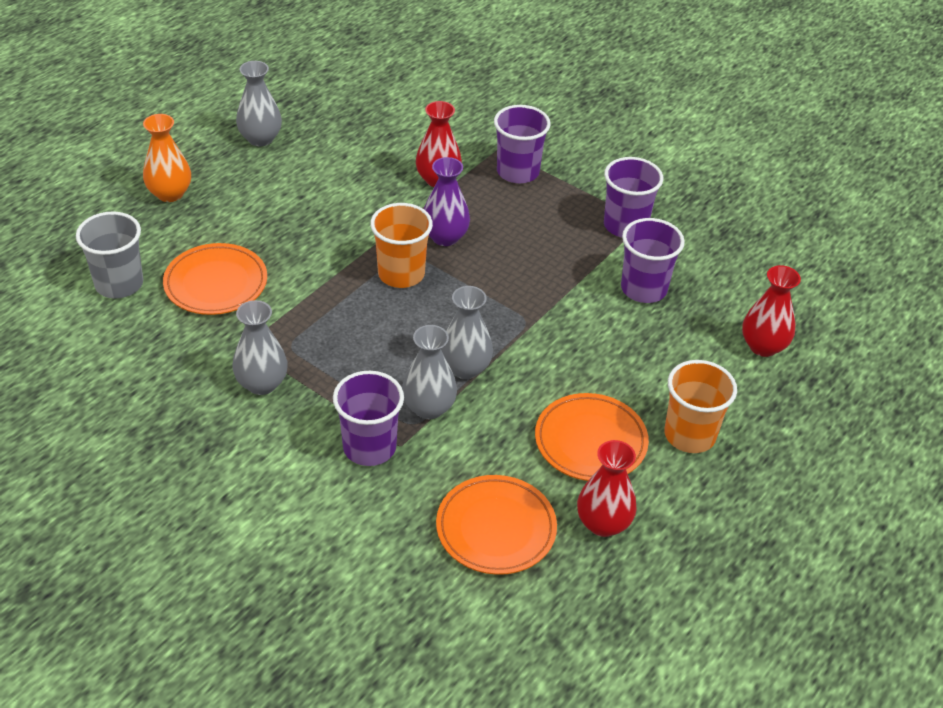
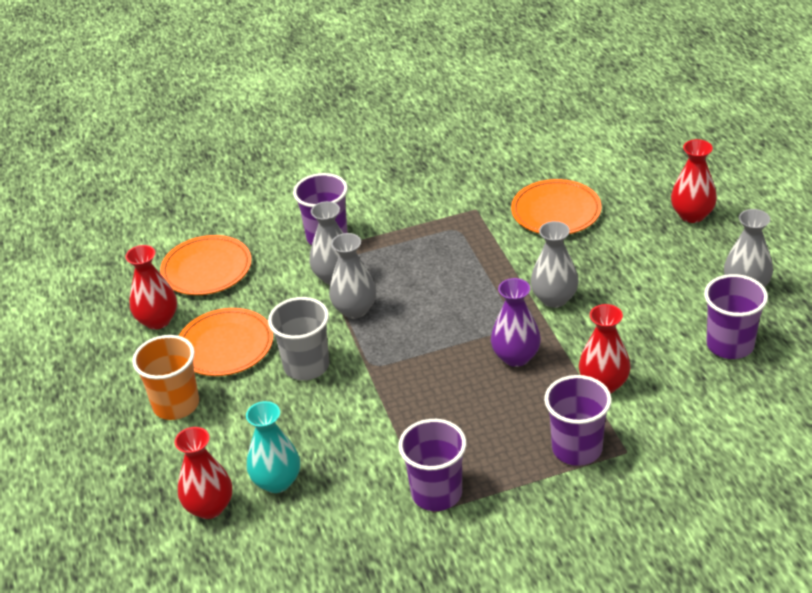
camera: 130 degrees right, 5 degrees down
(119, 284) = (591, 167): grey cup -> grey cup (306, 366)
(170, 194) = (692, 215): orange vase -> red vase
(262, 383) = (430, 206): grey vase -> grey vase (554, 299)
(401, 274) = (489, 313): orange cup -> none
(643, 289) = (345, 461): purple cup -> purple cup (730, 345)
(701, 319) = (277, 481): none -> turquoise vase

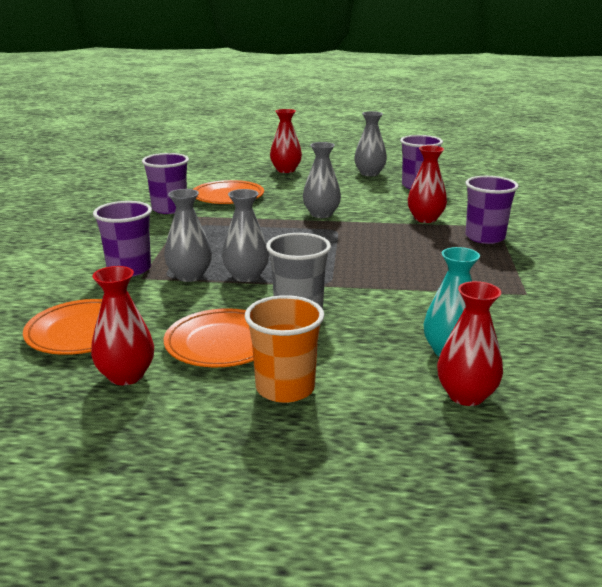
camera: 70 degrees left, 15 degrees down
(436, 493) = (505, 288): purple cup -> purple cup (169, 209)
(516, 357) = (371, 235): purple vase -> none

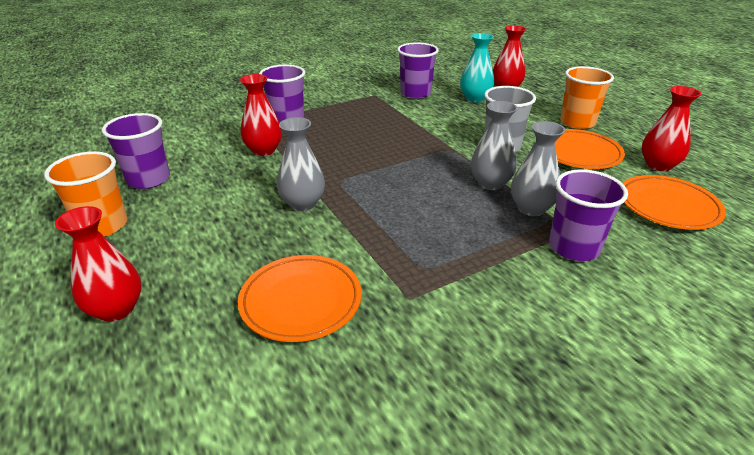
camera: 125 degrees left, 10 degrees up
(169, 209) = (402, 329): purple cup -> purple cup (415, 93)
(369, 173) = (103, 226): grey vase -> orange cup

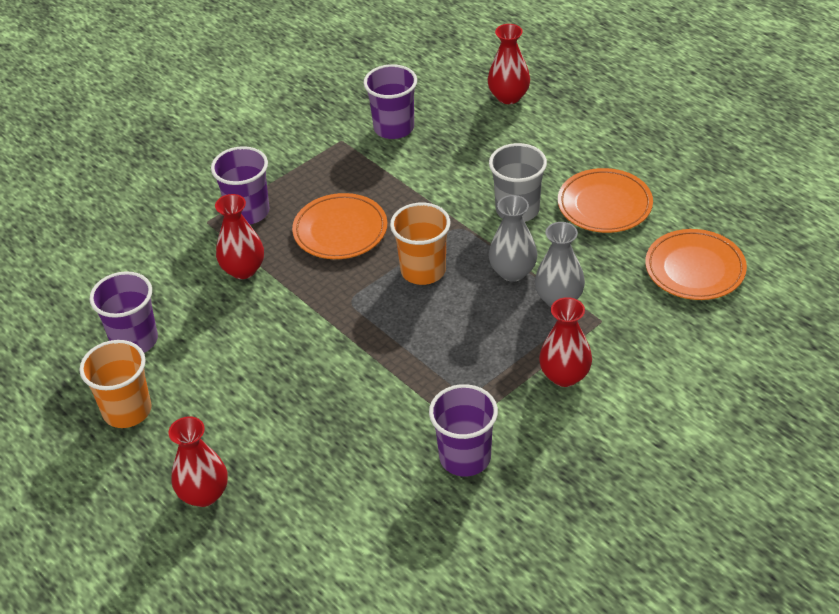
camera: 10 degrees left, 10 degrees up
(301, 301) = (366, 451): orange plate -> orange plate (340, 230)
(303, 203) = (322, 340): grey vase -> none
(475, 98) = (472, 125): turquoise vase -> none
(574, 247) = (603, 341): purple cup -> purple cup (465, 457)
(577, 123) = (601, 150): orange cup -> orange cup (423, 270)
(658, 165) = (690, 208): red vase -> red vase (564, 376)

